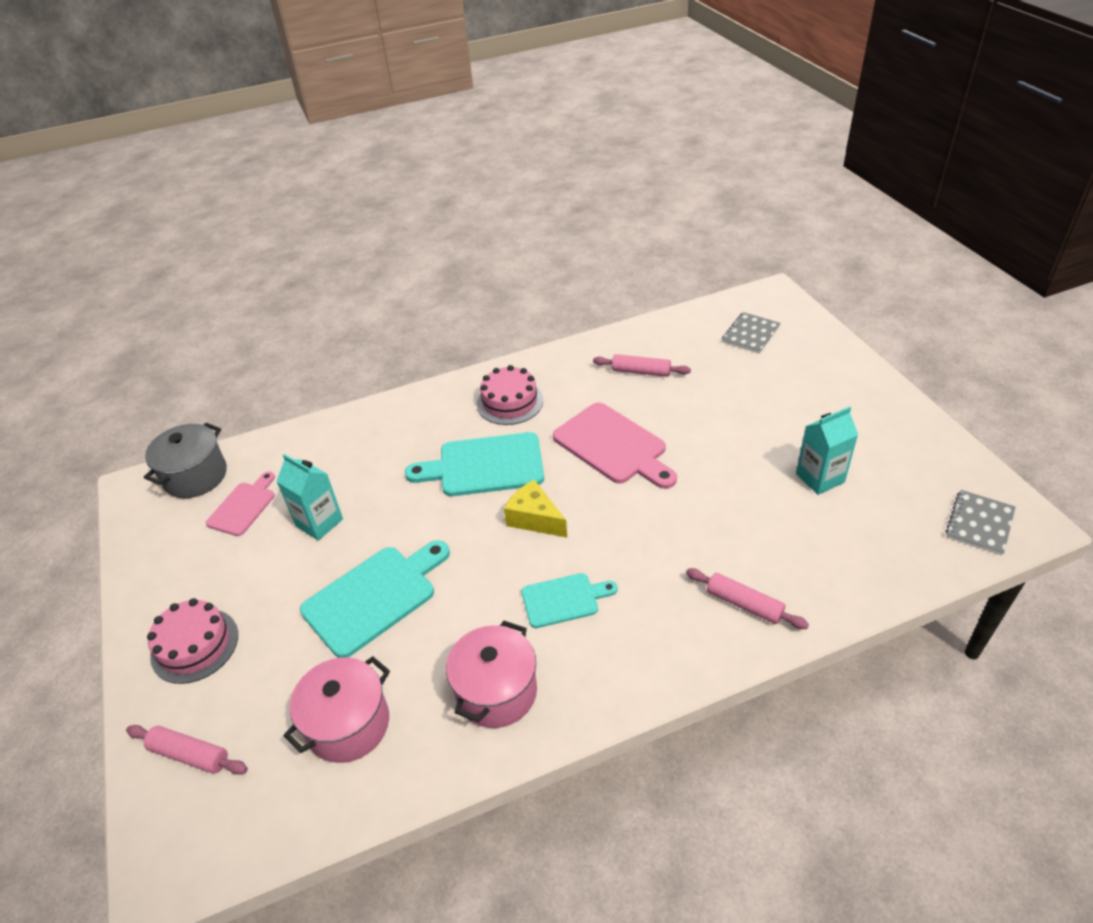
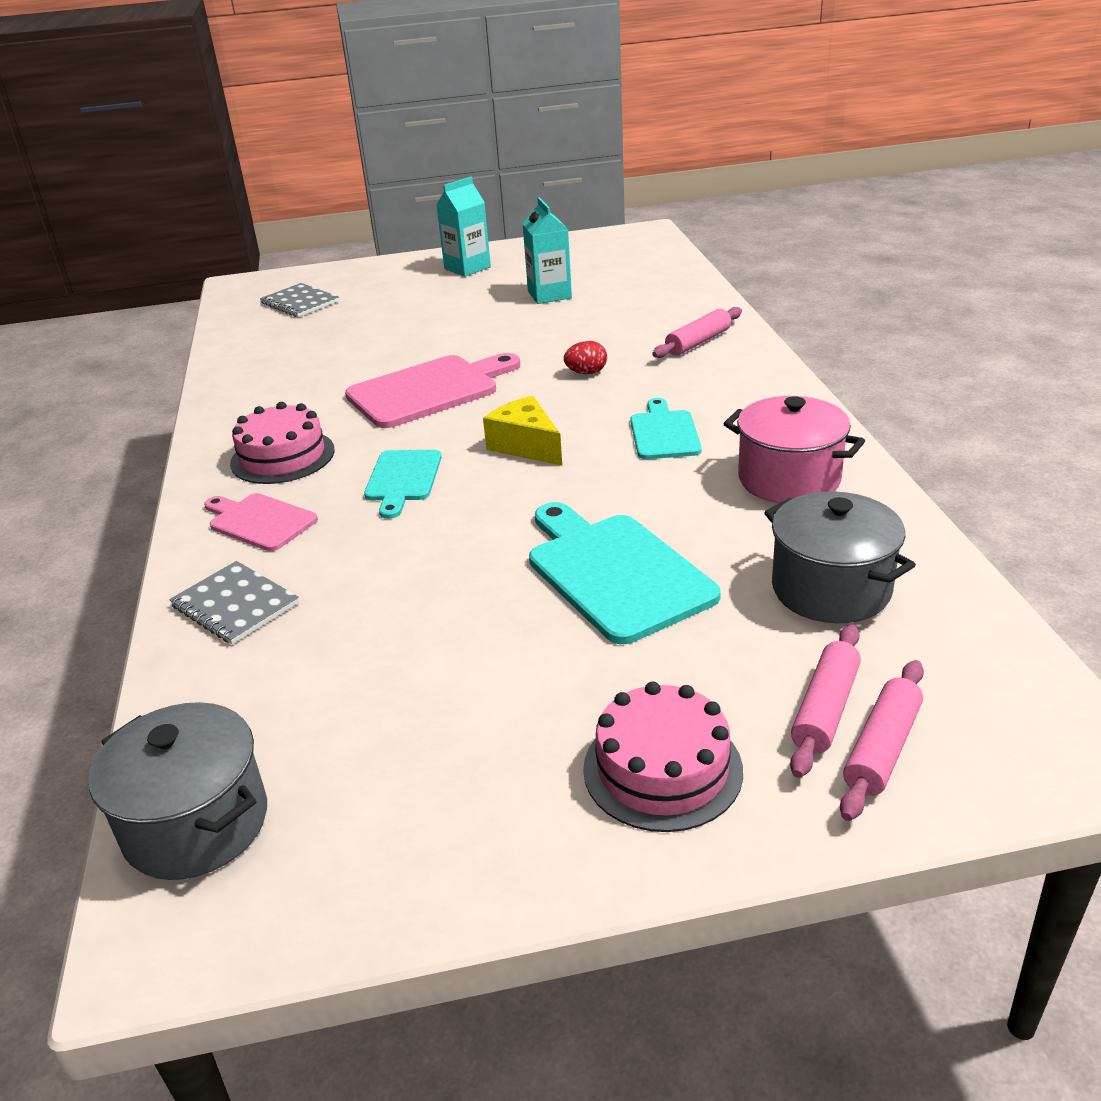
camera: 80 degrees left, 10 degrees down
(243, 506) = (338, 735): pink cutting board -> pink cutting board (259, 521)
(319, 522) = (434, 634): turquoise carton -> turquoise carton (467, 268)
(348, 724) = (831, 589): pink pot -> grey pot
(485, 465) = (402, 479): turquoise cutting board -> turquoise cutting board, size x0.59
(534, 519) = (526, 446): yellow cheese -> yellow cheese turned 90 degrees clockwise
(641, 372) = (306, 365): pink rolling pin -> pink rolling pin (825, 709)
(662, 533) = (586, 373): none -> red egg
(979, 523) = (638, 247): grey notebook -> grey notebook (235, 605)

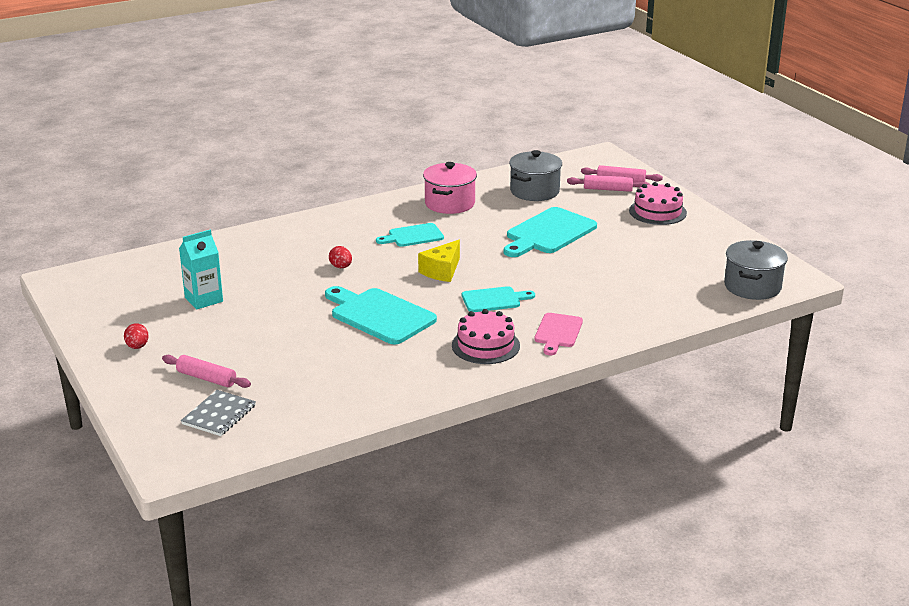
camera: 110 degrees left, 5 degrees down
(235, 605) = (630, 317): grey notebook -> none
(429, 390) = (379, 315): pink cutting board -> turquoise cutting board
(467, 268) = (137, 347): turquoise carton -> red egg
(698, 342) = (288, 238): pink rolling pin -> pink rolling pin (206, 378)

